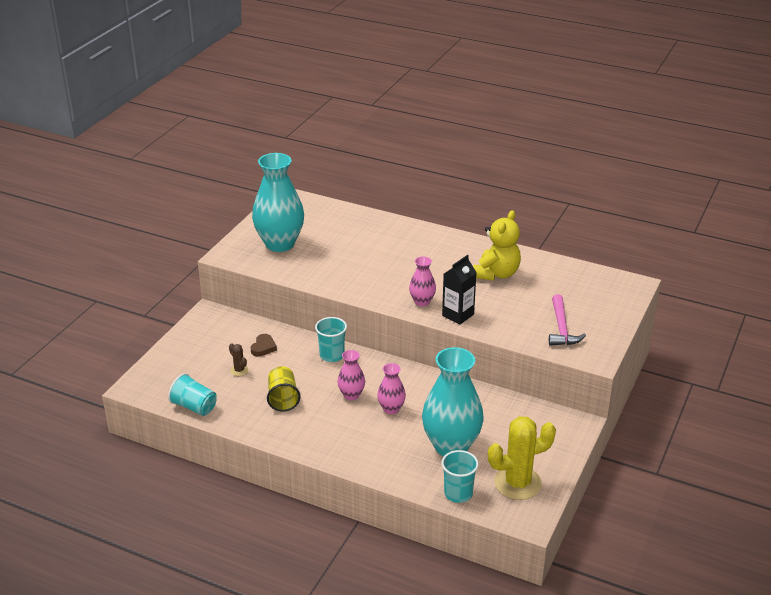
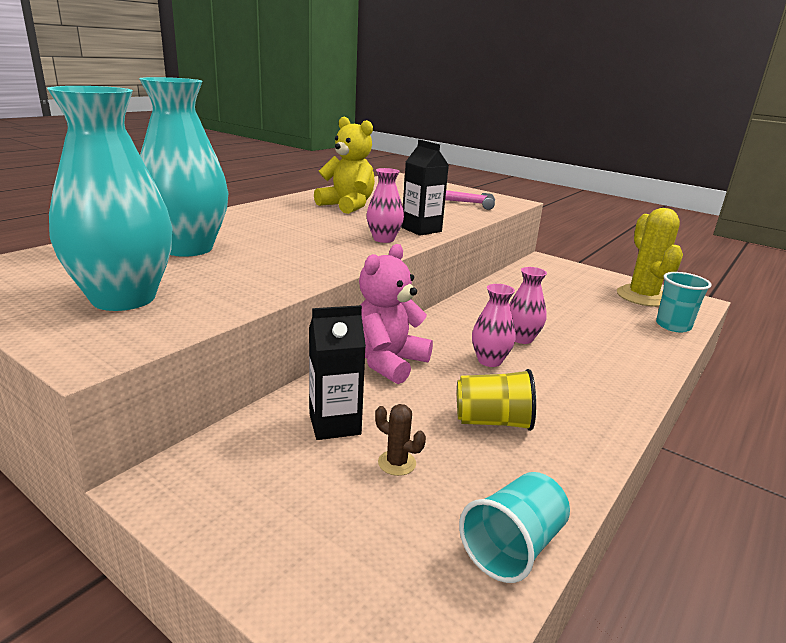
camera: 80 degrees left, 10 degrees down
(239, 370) = (397, 463): brown cactus -> brown cactus turned 60 degrees clockwise
(263, 347) = (334, 424): brown heart -> black carton
(332, 355) = (388, 362): turquoise cup -> pink teddy bear
(451, 446) = (591, 316): turquoise vase -> turquoise vase (188, 248)

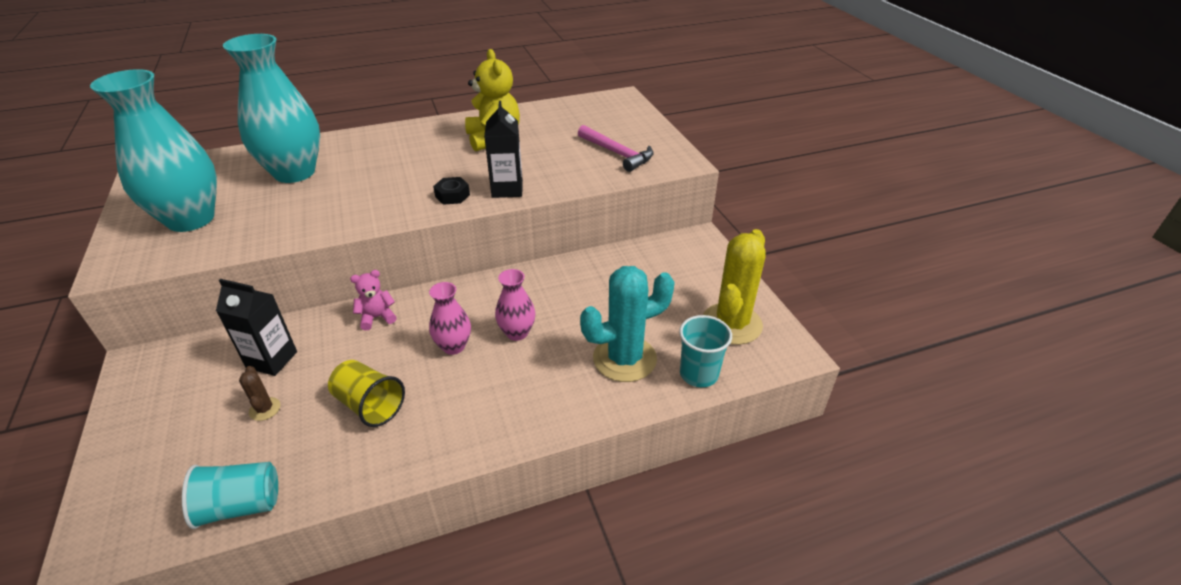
camera: 35 degrees right, 15 degrees up
(383, 239) = (452, 195): pink vase -> black nut
(388, 362) = (377, 317): pink teddy bear -> pink teddy bear, size x0.53
(618, 331) = (624, 359): none -> turquoise cactus

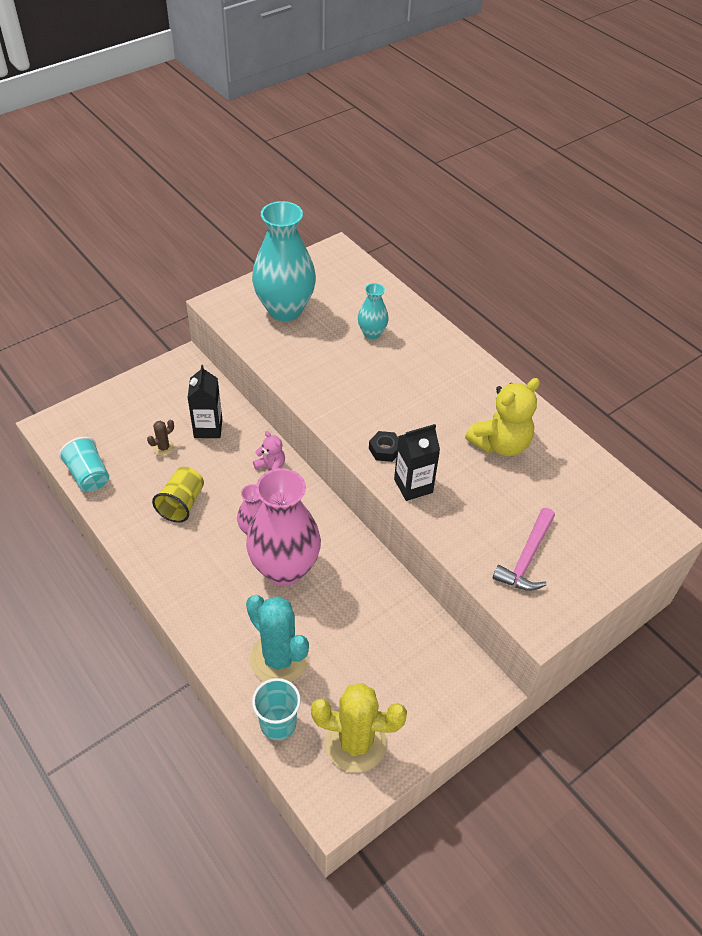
camera: 70 degrees right, 10 degrees up
(294, 172) = (372, 333): turquoise vase -> turquoise vase, size x0.49
(517, 333) = (285, 568): pink vase -> pink vase, size x2.06

